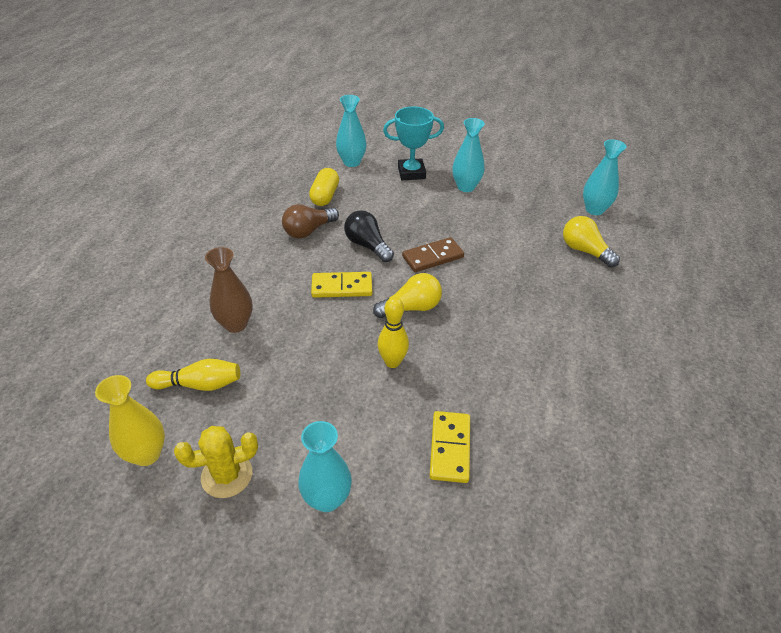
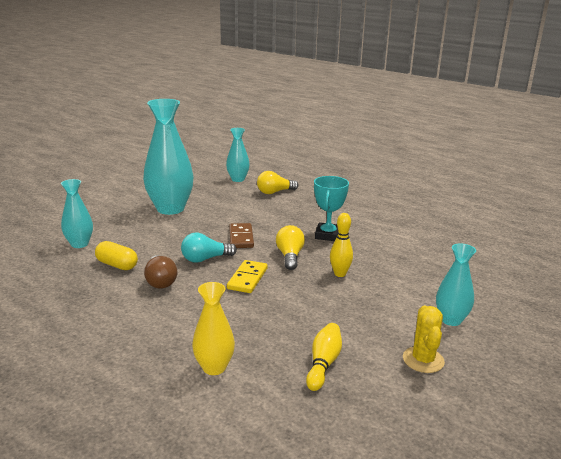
camera: 70 degrees left, 20 degrees down
(147, 454) = (392, 401): yellow vase -> yellow vase (214, 367)
(236, 324) = (259, 335): brown vase -> none
(367, 245) = (205, 259): black light bulb -> turquoise light bulb
(411, 173) = (128, 223): turquoise trophy -> turquoise trophy (327, 235)
(450, 448) = (420, 270): yellow domino -> none
(466, 187) = (170, 209): turquoise vase -> turquoise vase, size x1.85

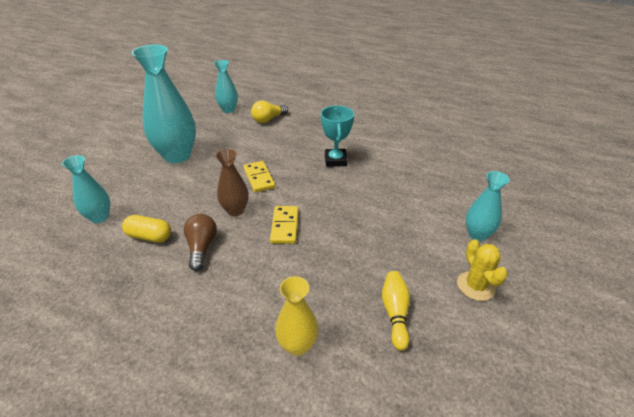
camera: 15 degrees left, 15 degrees up
(160, 281) = (202, 247): brown light bulb -> brown light bulb turned 150 degrees counterclockwise
(205, 259) = (235, 210): turquoise light bulb -> brown vase
(241, 238) = (259, 178): brown domino -> yellow domino
(290, 256) = (312, 191): yellow light bulb -> none
(340, 274) = (364, 203): yellow bowling pin -> none

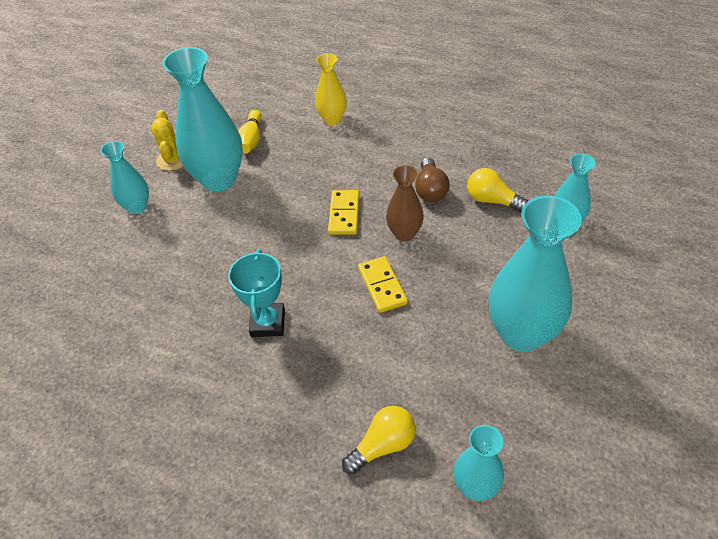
camera: 175 degrees left, 10 degrees up
(149, 236) = (492, 200): yellow capsule -> yellow light bulb
(412, 261) = (219, 179): none -> turquoise vase

